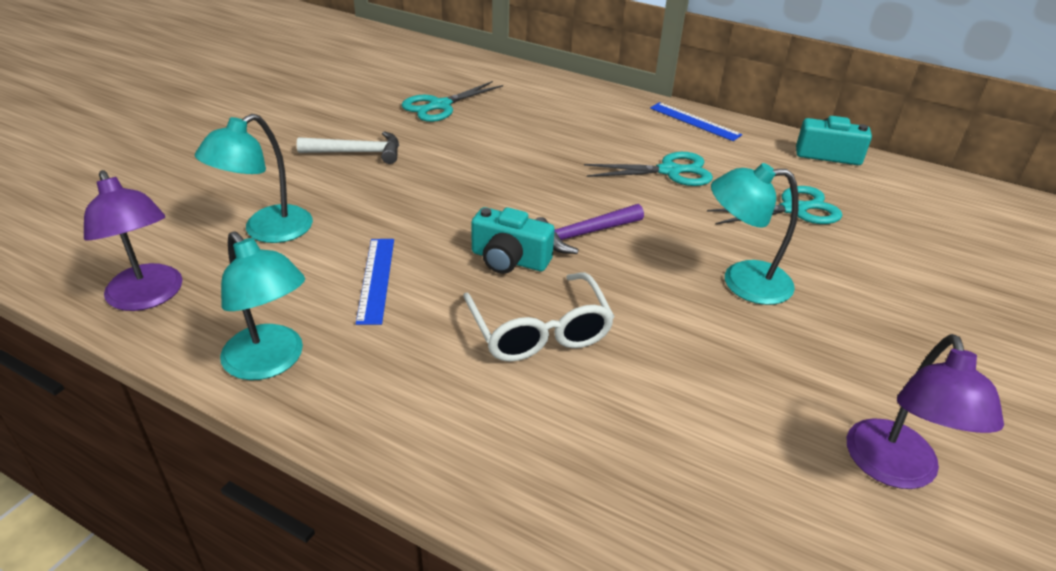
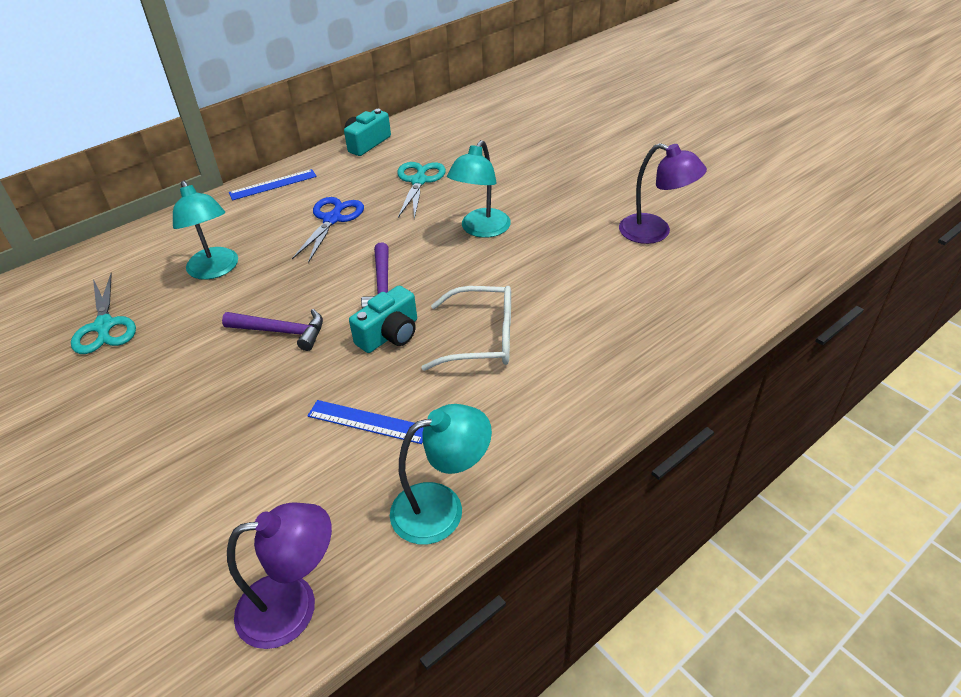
camera: 65 degrees left, 5 degrees up
(267, 231) = (240, 495): turquoise lamp -> turquoise lamp (216, 270)
(357, 152) = (144, 404): white hammer -> none
(478, 192) = (281, 331): none -> purple hammer
(669, 171) = (332, 219): turquoise scissors -> blue scissors

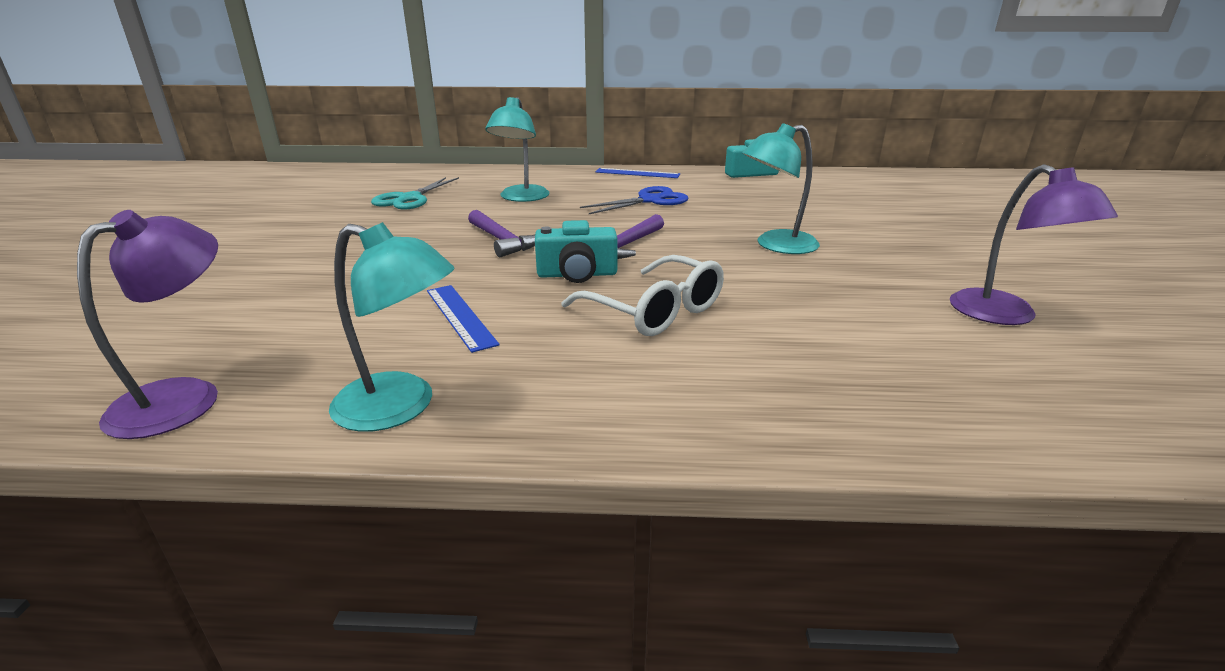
camera: 40 degrees right, 15 degrees down
(294, 606) = (185, 397): purple lamp -> purple lamp turned 90 degrees counterclockwise
(419, 181) = (762, 202): turquoise scissors -> none

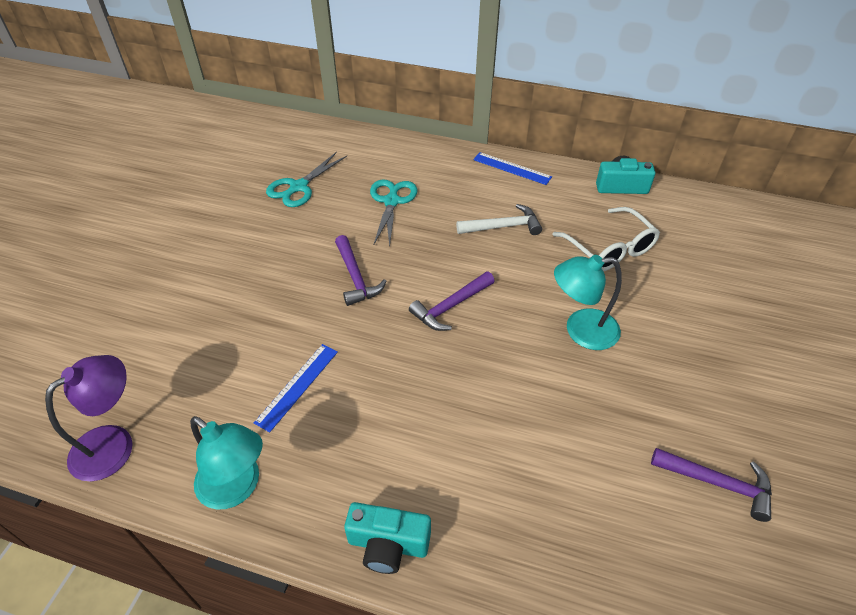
camera: 15 degrees right, 20 degrees up
(460, 316) = (297, 386): blue ruler -> blue ruler turned 45 degrees clockwise
(521, 198) = (391, 201): turquoise lamp -> turquoise scissors
(577, 274) = (398, 344): turquoise camera -> turquoise camera (388, 544)
(650, 200) = (503, 227): blue scissors -> white hammer
(655, 311) = (439, 411): white glasses -> white glasses (610, 249)
(1005, 316) = (717, 483): purple lamp -> purple hammer

